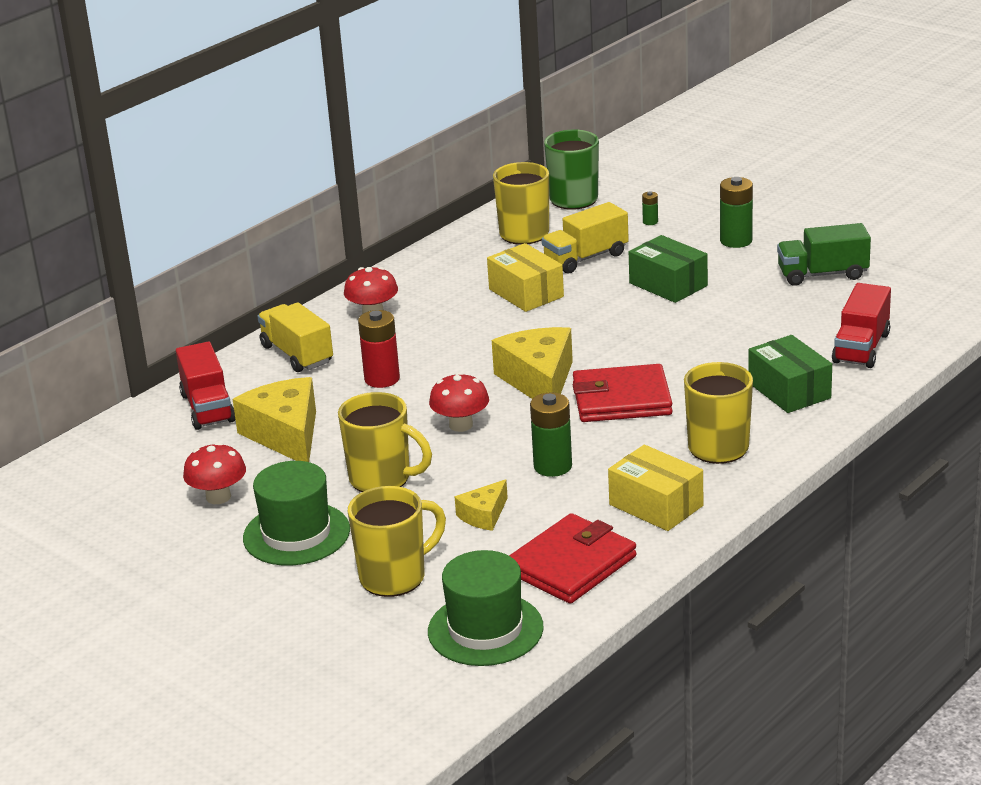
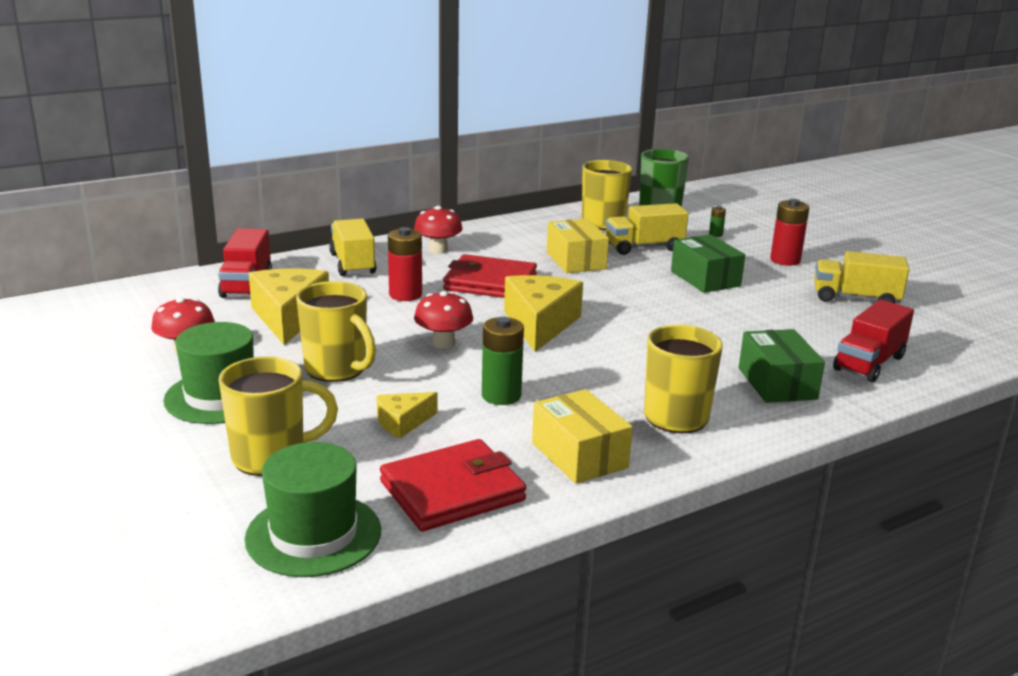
camera: 15 degrees right, 5 degrees down
(621, 399) = (606, 355): red wallet -> red wallet (490, 282)
(736, 241) = (785, 260): green battery -> red battery
(822, 274) = (855, 299): green truck -> yellow truck

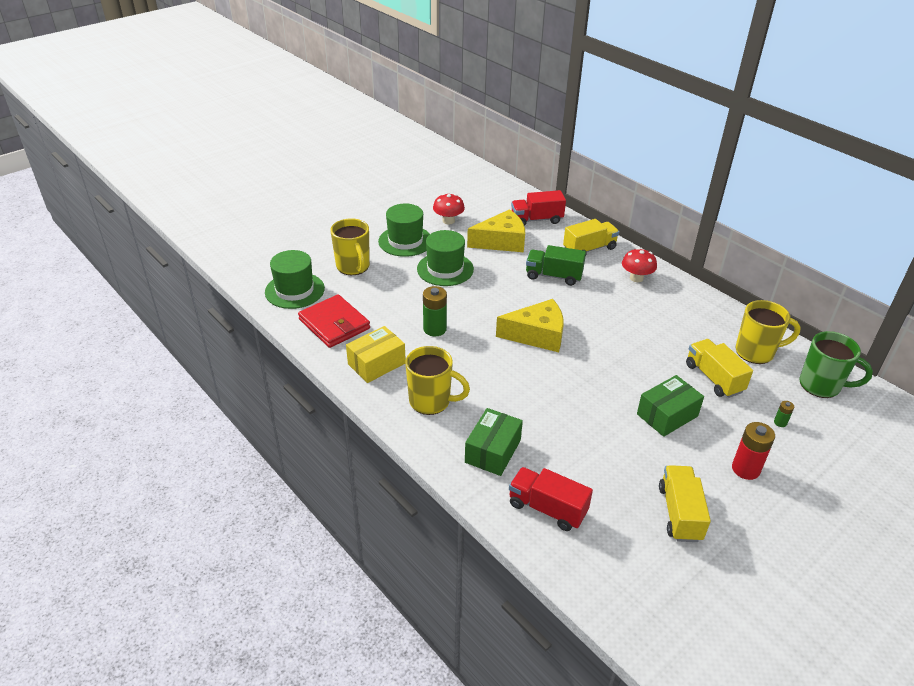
camera: 80 degrees right, 15 degrees up
(337, 370) = (445, 269): yellow mug -> green hat
(403, 422) = (395, 299): yellow cheese -> none
(405, 295) = (553, 276): red battery -> green truck
(443, 343) = (492, 300): red mushroom -> none
(490, 282) = (593, 307): red wallet -> none
(576, 261) = (659, 343): yellow box -> none
(777, 383) = (493, 451): green box -> green box turned 45 degrees counterclockwise

